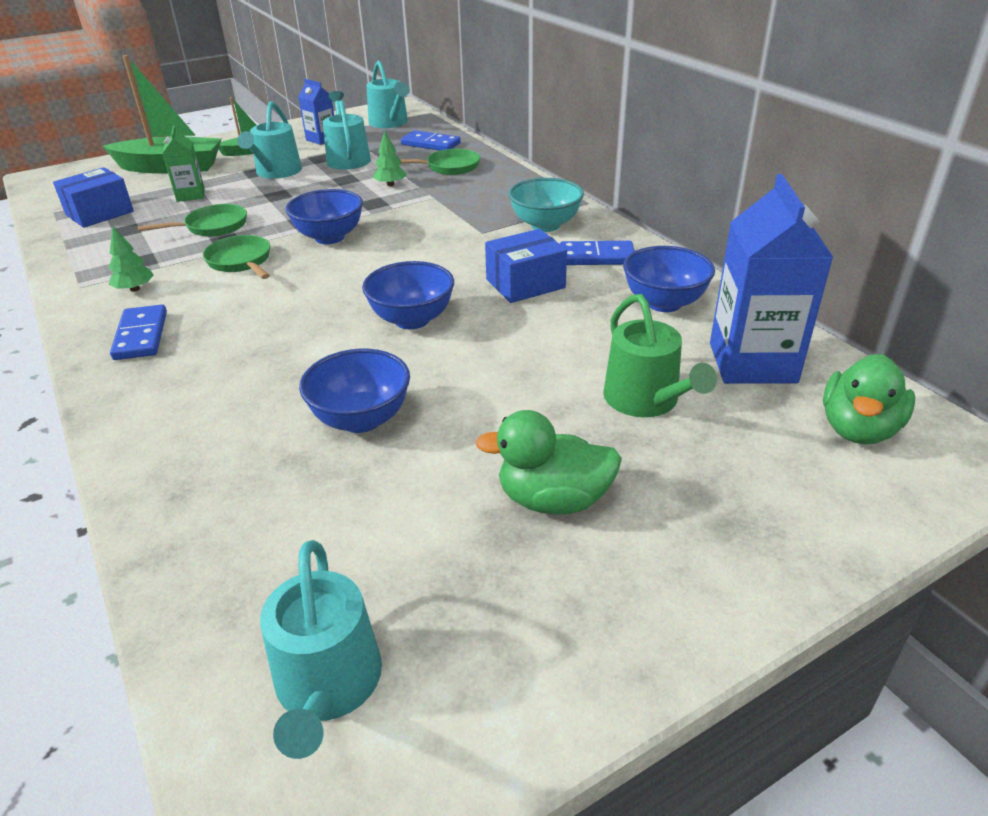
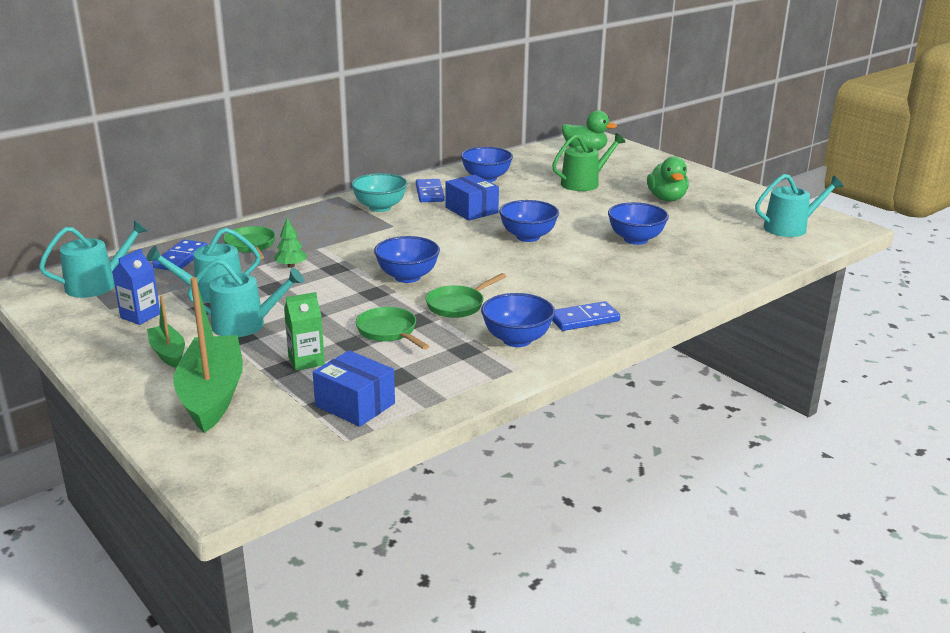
camera: 100 degrees left, 10 degrees down
(135, 289) = (517, 340): green tree -> blue bowl
(752, 362) = (541, 164): blue carton -> none

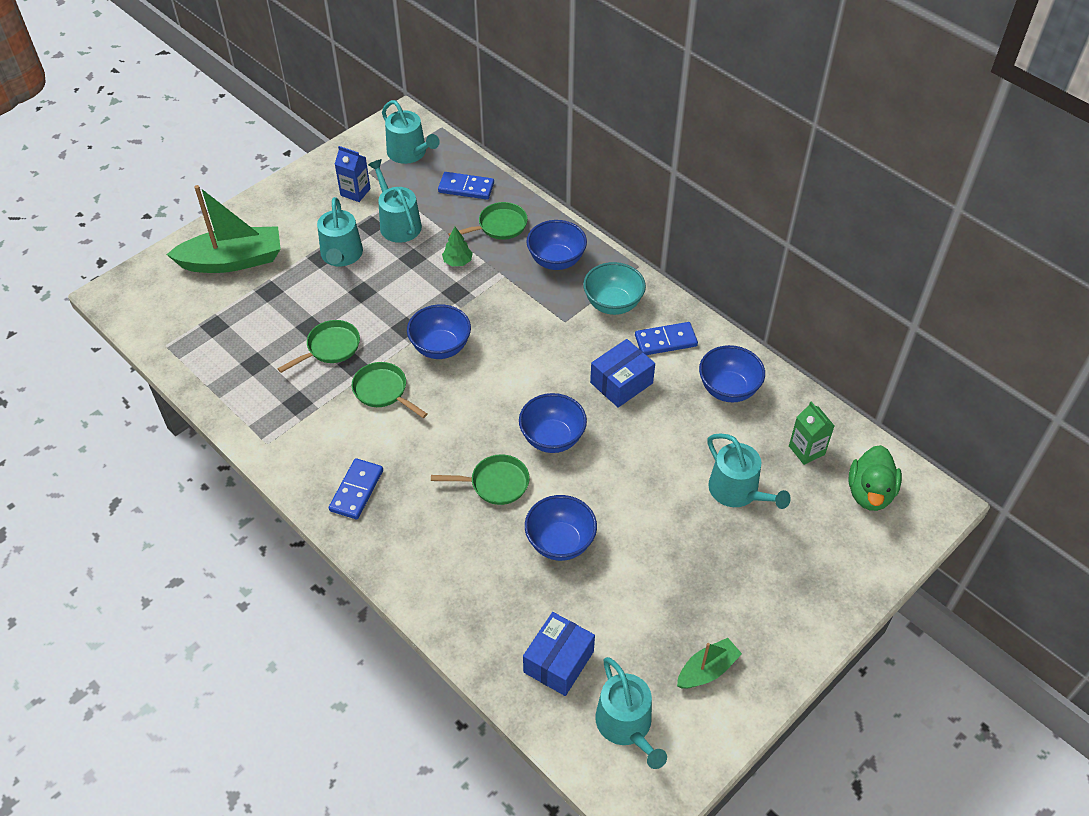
camera: 85 degrees right, 25 degrees up
(168, 353) = (295, 222): green boat -> green boat (707, 670)
(306, 361) = (281, 303): green carton -> green carton (806, 450)
(355, 405) = (213, 343): blue box -> blue box (558, 662)
(517, 340) = (315, 439): blue bowl -> blue bowl (556, 260)
(576, 260) = (495, 483): none -> green pan
(584, 183) = (738, 491): green watering can -> turquoise watering can
(584, 319) = (356, 490): blue domino -> blue domino turned 45 degrees clockwise
(666, 198) = (703, 584): green duck -> none

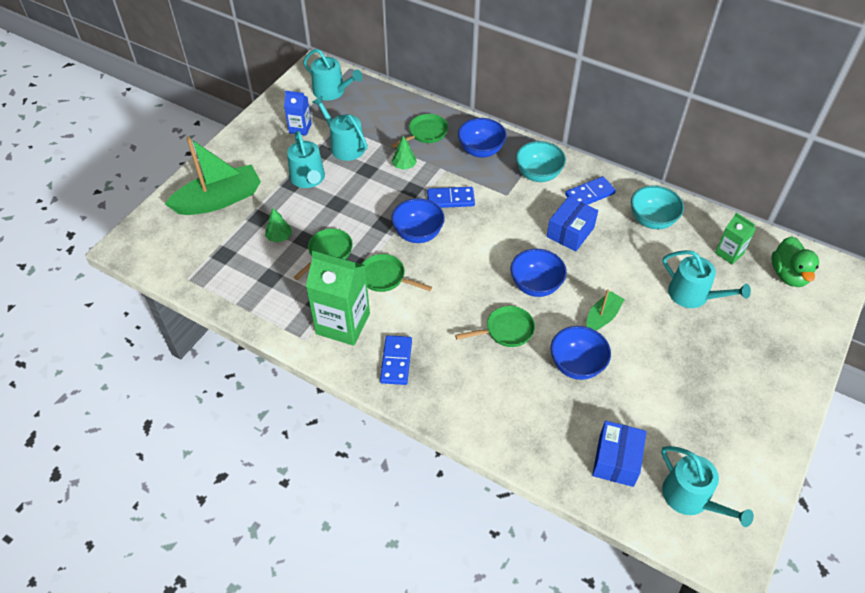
camera: 15 degrees left, 0 degrees up
(283, 318) = (279, 237): none -> green tree
(314, 434) = (343, 324): none -> green carton
(466, 188) = (388, 109): blue domino -> blue domino (450, 199)
(707, 670) = (732, 438): green boat -> green boat (602, 317)
(728, 389) = (652, 220): blue bowl -> turquoise bowl

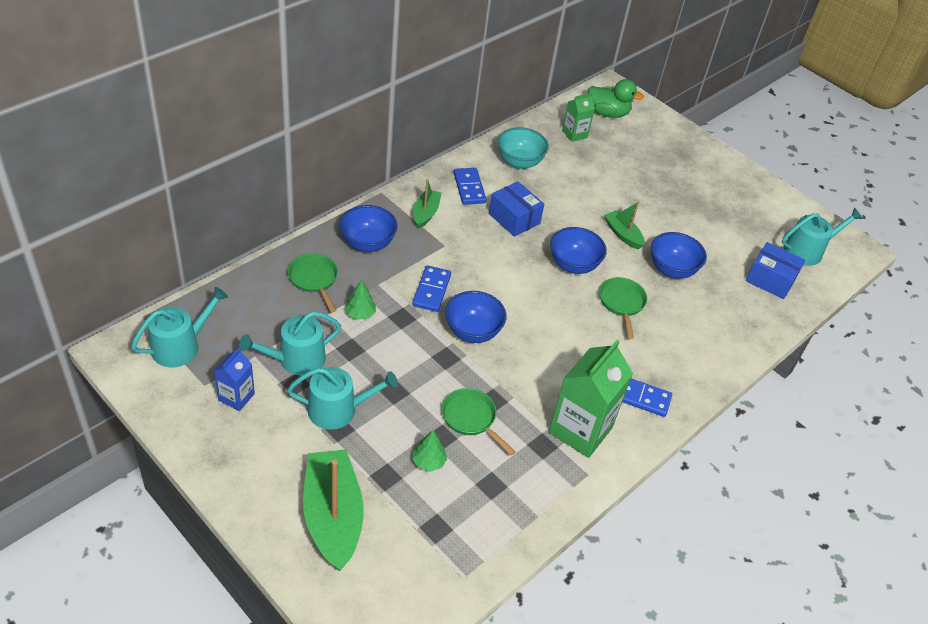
camera: 80 degrees left, 5 degrees down
(385, 277) = (526, 376): green pan -> none
(538, 175) = (425, 213): turquoise bowl -> green boat
(693, 295) = (613, 172): turquoise watering can -> none

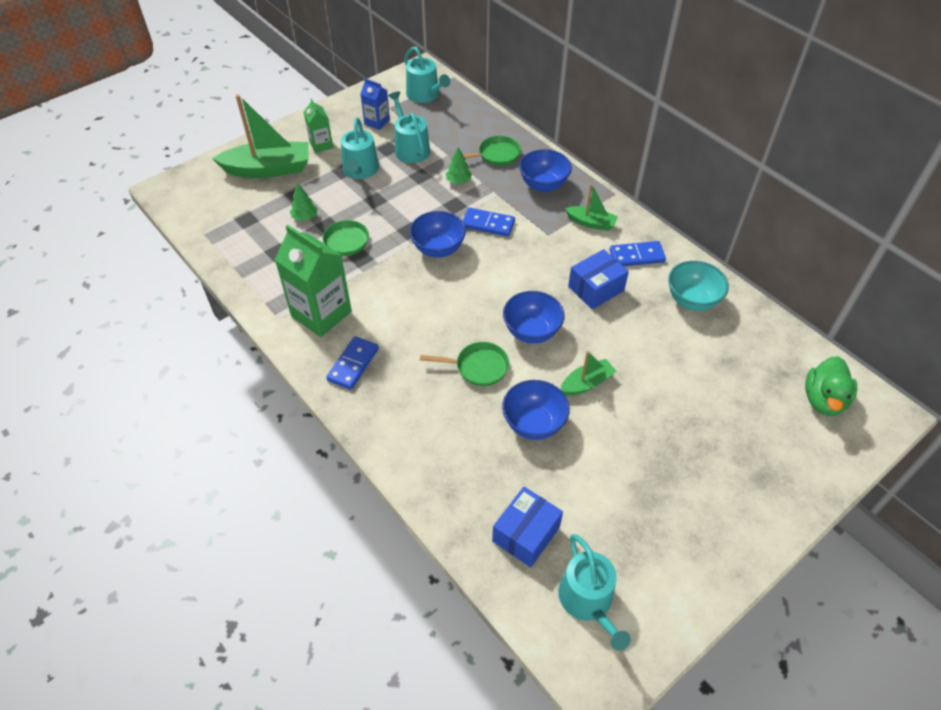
camera: 100 degrees right, 5 degrees up
(574, 134) = (763, 358): green carton -> green carton (321, 145)

